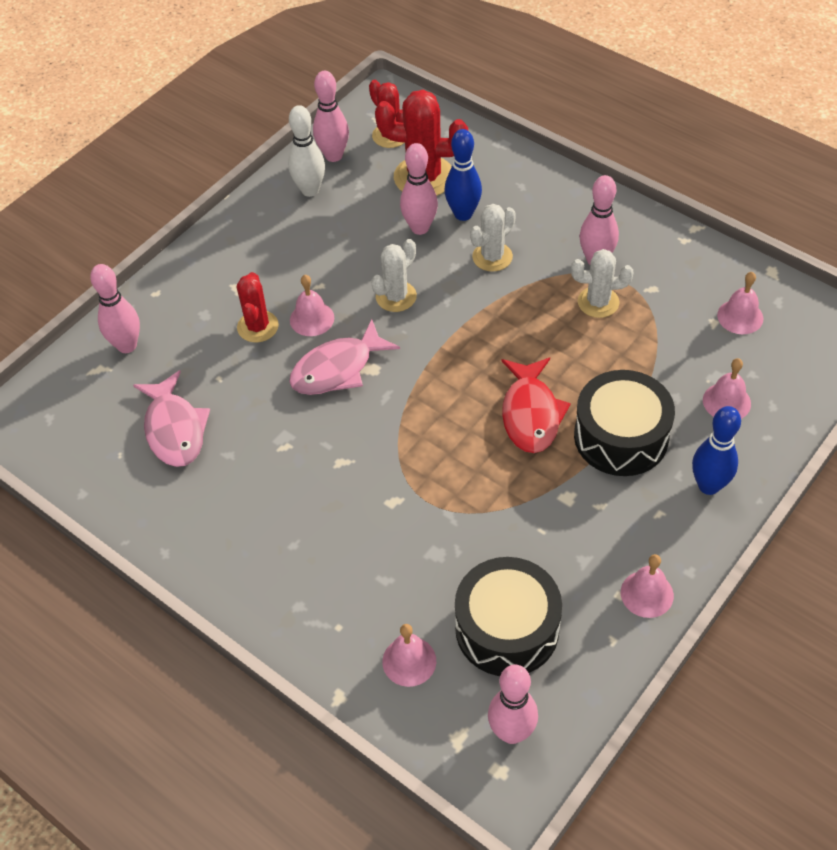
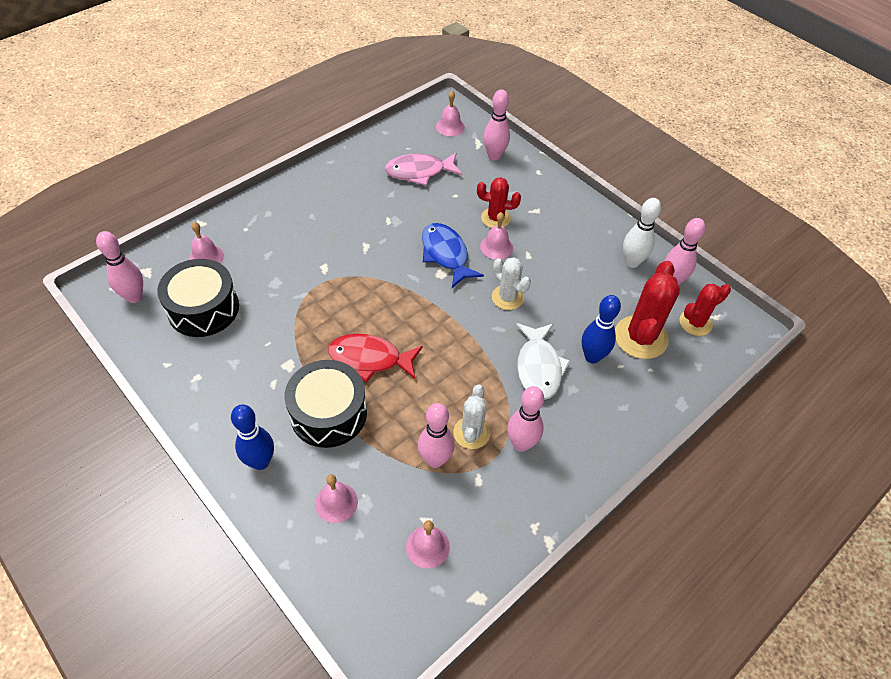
camera: 95 degrees right, 0 degrees up
(337, 369) = (446, 254): pink fish -> blue fish
(420, 228) = (580, 324): pink bowling pin -> pink bowling pin (435, 460)
(492, 257) = (538, 367): white cactus -> white fish
(647, 594) = (190, 393): pink bell -> pink bell (450, 126)

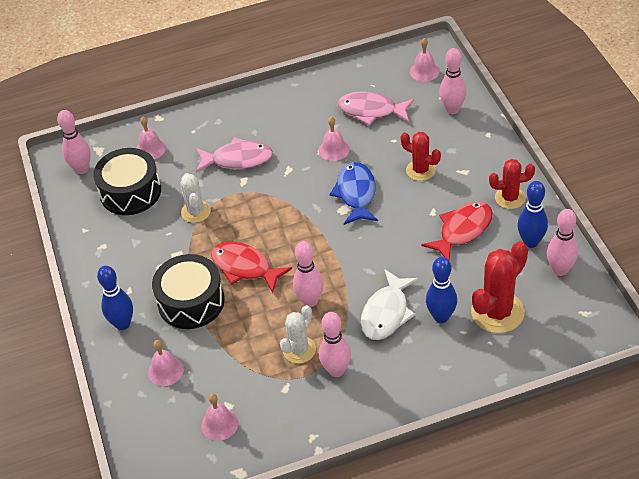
camera: 30 degrees right, 5 degrees down
(307, 247) = (238, 159): none -> pink fish
(435, 460) = (258, 362): pink bowling pin -> pink bowling pin (310, 301)
(496, 247) = (406, 197): pink bell -> pink bell (334, 149)
(507, 297) = (392, 245): white cactus -> white cactus (196, 211)
(565, 266) = (462, 230): none -> red fish
(631, 262) = (530, 242): white bowling pin -> blue bowling pin
(695, 323) = (560, 313): red cactus -> red cactus (510, 198)

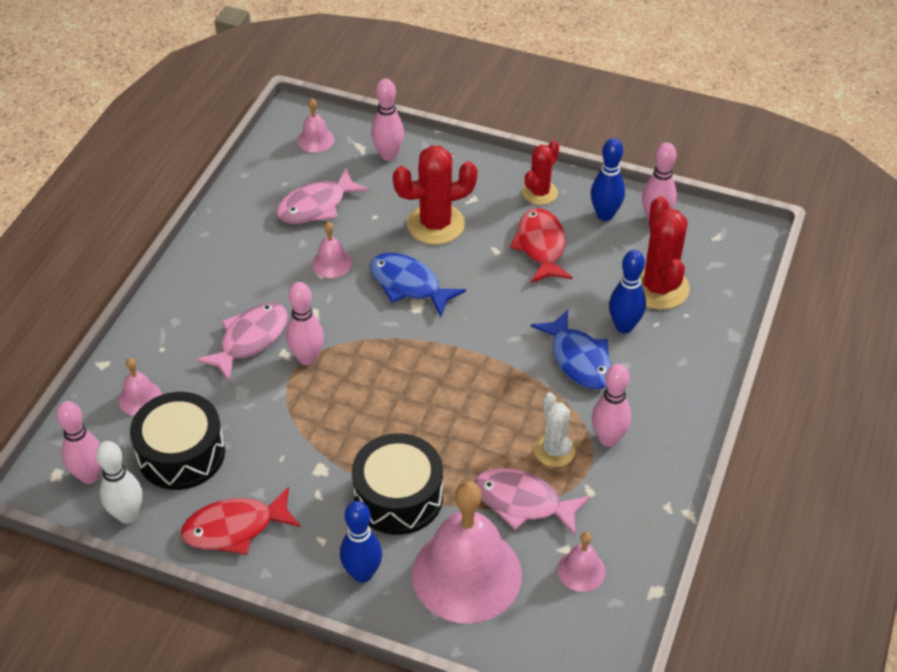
camera: 55 degrees left, 0 degrees up
(71, 202) = (127, 515): none -> white bowling pin
(165, 371) = (466, 574): pink bell -> pink bell, size x2.29
(196, 211) = (280, 417): white cactus -> none
(243, 361) = (523, 502): none -> pink fish
(245, 267) = (403, 425): red fish -> red fish (235, 528)
(310, 301) = (503, 404): pink bowling pin -> pink bowling pin (307, 358)
(386, 313) = (579, 359): white fish -> blue fish
(420, 170) = (435, 224): red cactus -> red cactus, size x1.60

